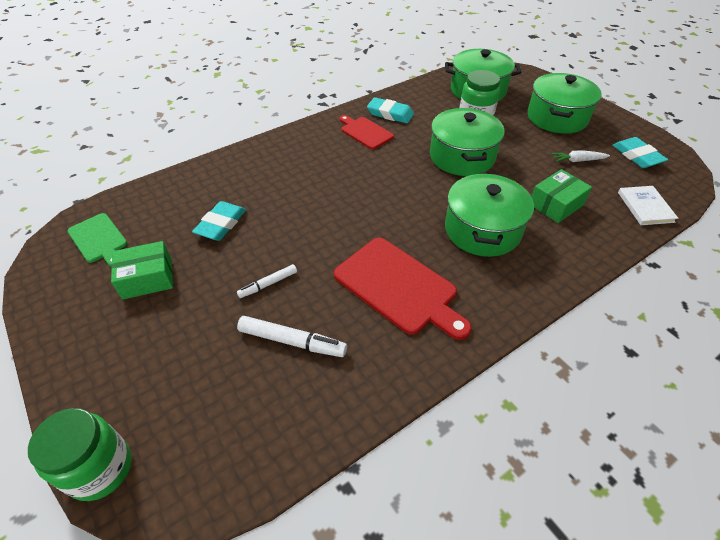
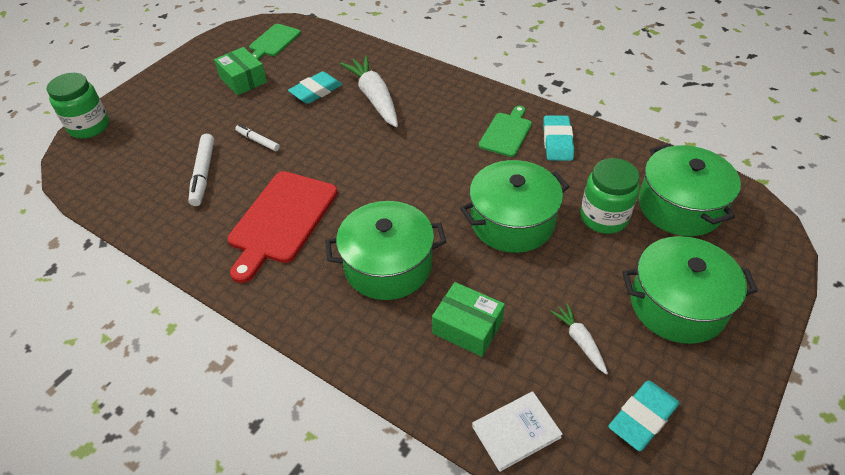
camera: 70 degrees right, 0 degrees up
(221, 224) = (316, 91): turquoise eraser -> turquoise eraser turned 45 degrees counterclockwise
(265, 188) = (374, 98): none -> white carrot
(365, 132) = (506, 133): red cutting board -> green cutting board

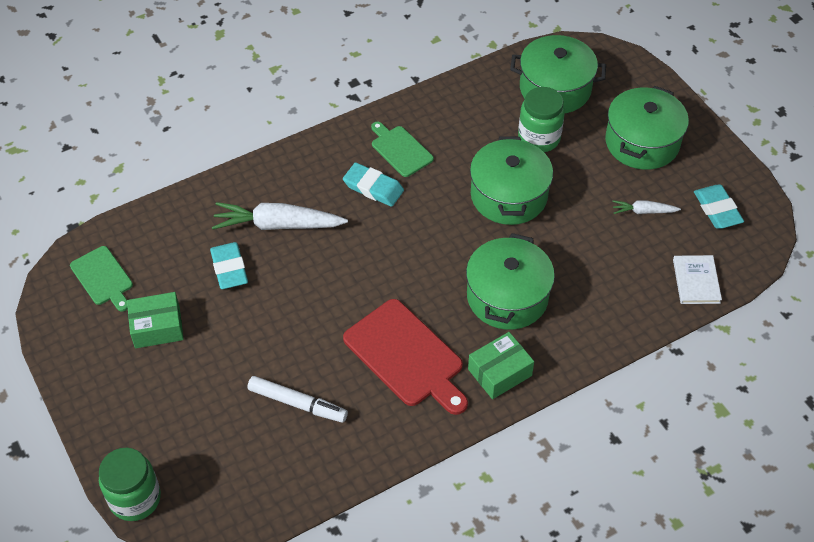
camera: 65 degrees left, 5 degrees up
(258, 141) = (277, 343): white marker -> none
(467, 327) = (597, 270): green box -> green box (500, 372)
(557, 141) = (435, 122): turquoise eraser -> turquoise eraser (373, 187)

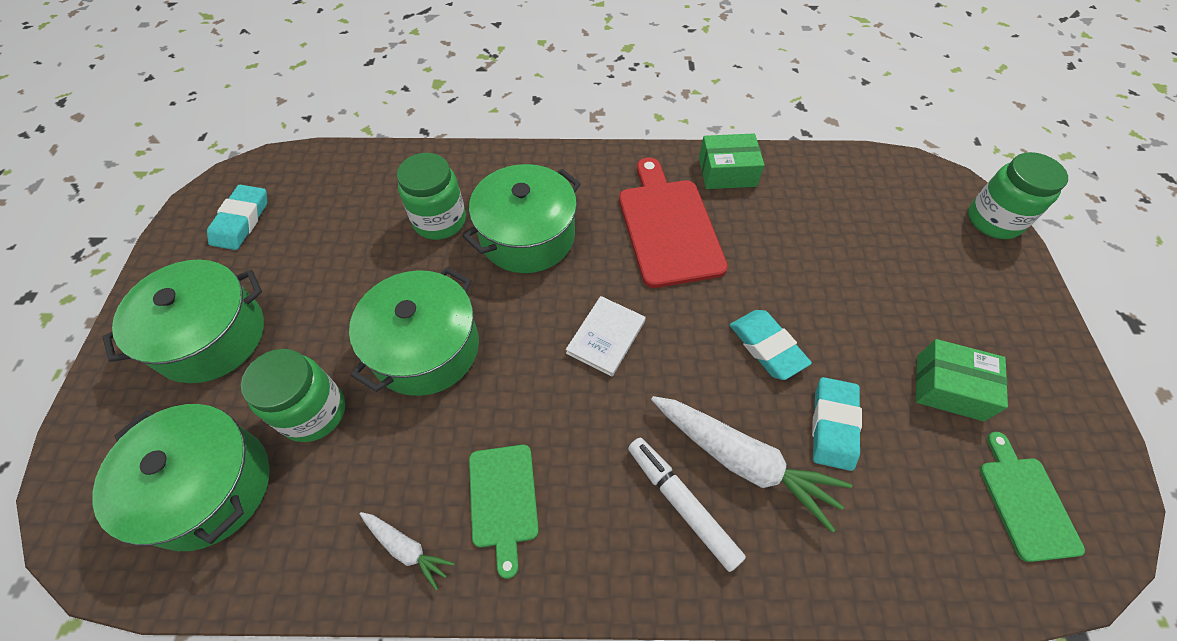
camera: 150 degrees left, 5 degrees up
(297, 403) = (802, 233): white marker -> white marker (681, 504)
(373, 187) = (581, 452): turquoise eraser -> turquoise eraser (767, 347)
(500, 372) = (590, 176): green box -> green box (727, 172)
(581, 277) = (440, 221): none -> green jar
(643, 211) = (309, 255): white carrot -> white carrot (407, 549)
(696, 281) = (344, 169): white book -> white book (606, 337)

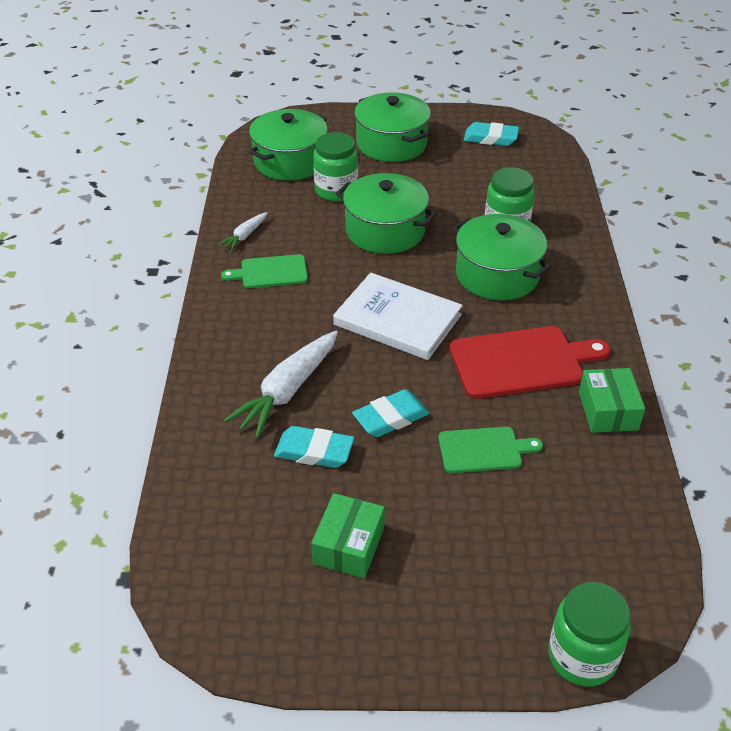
camera: 90 degrees right, 15 degrees down
(606, 337) = (397, 320): white book -> white book, size x1.78
(681, 504) = (258, 355): white marker -> none
(1026, 502) = (234, 573): green cutting board -> green cutting board (484, 450)

